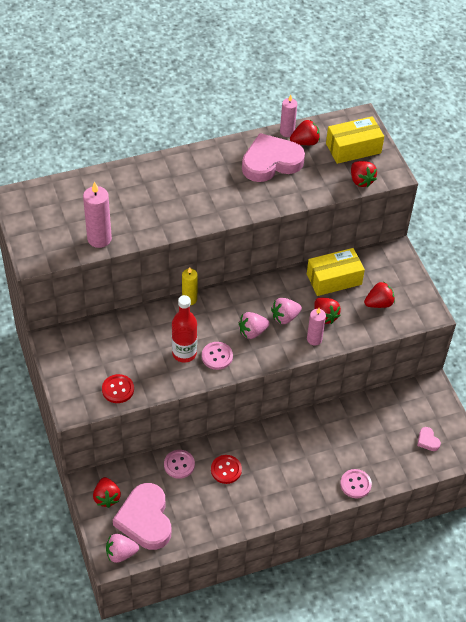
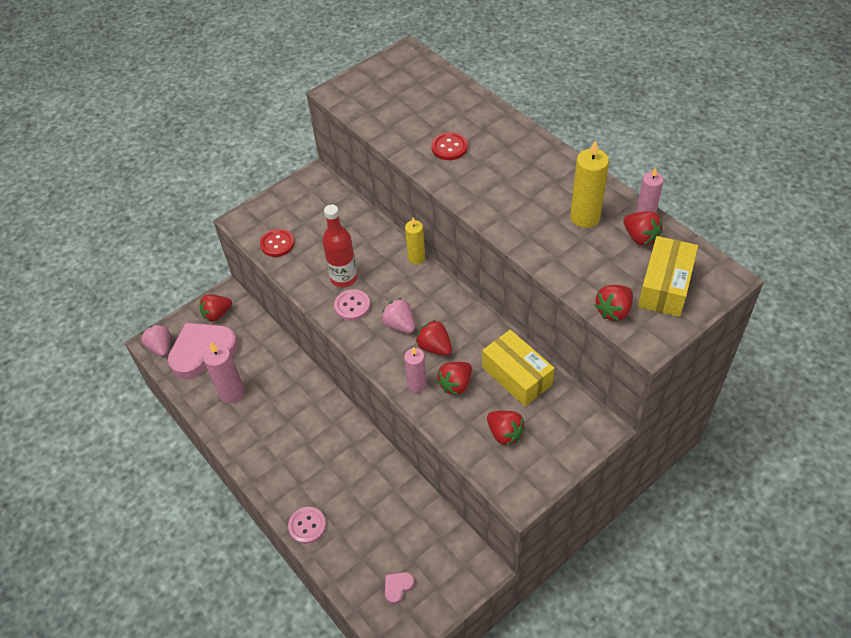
camera: 75 degrees right, 0 degrees up
(99, 239) = (386, 124): pink candle -> pink candle (232, 393)
(179, 464) = (273, 356): pink button -> none
(226, 470) = (281, 397): red button -> red button (449, 147)
(271, 162) = (585, 217): pink heart -> yellow candle
(285, 317) = (435, 347): pink strawberry -> red strawberry
(353, 148) = (665, 286): yellow box -> yellow box turned 60 degrees clockwise

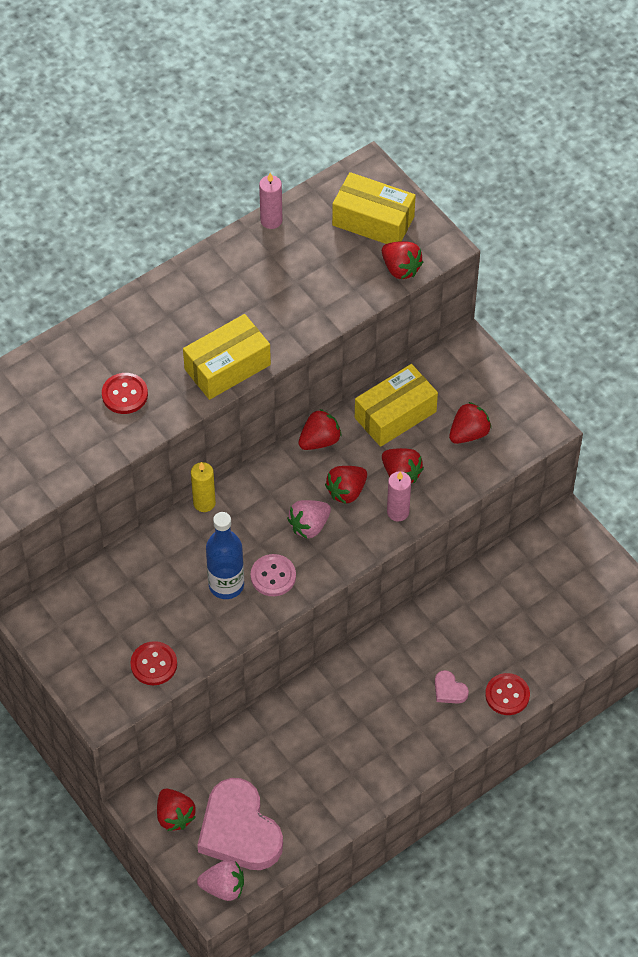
camera: 90 degrees left, 5 degrees up
(160, 347) = (223, 887): pink strawberry -> pink strawberry turned 150 degrees counterclockwise
(232, 393) = (311, 788): pink candle -> none
(307, 526) = (507, 695): pink button -> red button
(344, 278) = (226, 585): red bottle -> blue bottle
(398, 587) = (584, 604): pink heart -> pink heart (449, 690)
(484, 203) = (227, 367): none -> yellow box
(585, 217) = (265, 274): yellow candle -> none
(640, 237) = (302, 230): red strawberry -> red strawberry (319, 440)

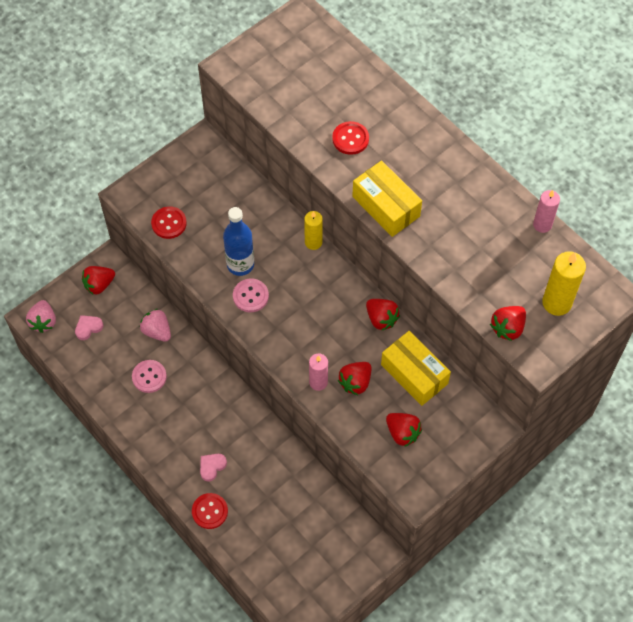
camera: 85 degrees right, 5 degrees up
(239, 830) = (88, 328): pink heart -> pink heart, size x0.41
(309, 526) = (299, 318): pink strawberry -> pink strawberry (157, 331)
(319, 757) = (149, 377): none -> pink button
(346, 491) = (334, 342): red strawberry -> none
(373, 221) = (557, 303): yellow box -> yellow candle

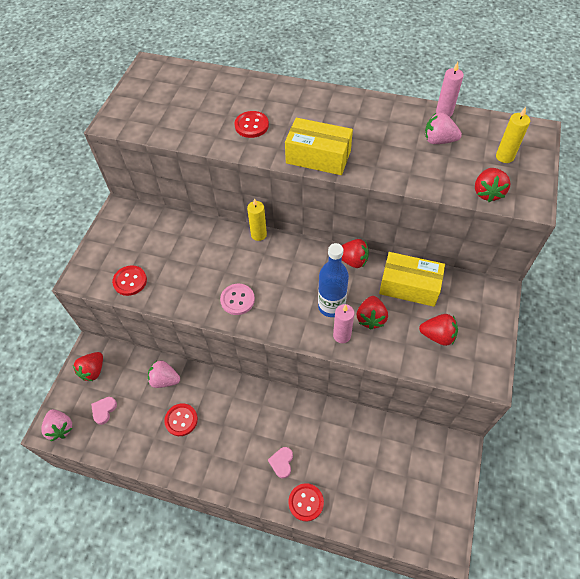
camera: 30 degrees left, 5 degrees down
(149, 377) = (181, 420): pink button -> red button
(240, 264) = (212, 281): blue bottle -> blue bottle (331, 306)
(510, 251) = (438, 140): none -> pink strawberry
(557, 303) = (504, 157): yellow candle -> yellow candle, size x0.66

